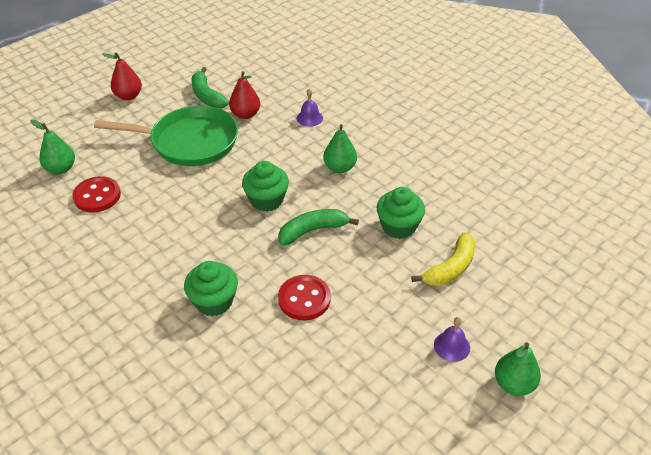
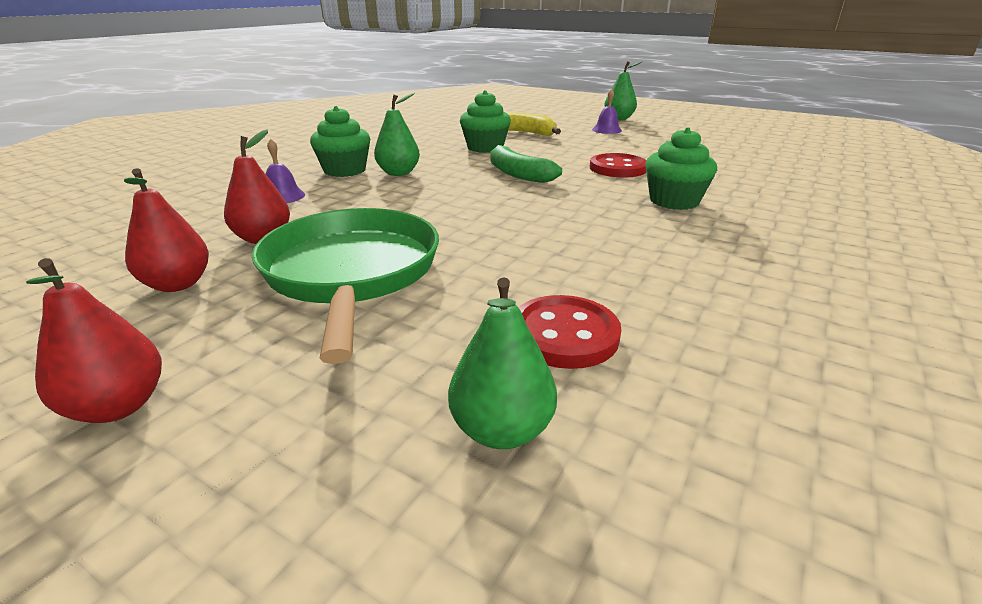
camera: 105 degrees left, 15 degrees down
(207, 96) = (178, 284): green banana -> red pear
(266, 200) = (480, 199): green cupcake -> green cupcake (345, 170)

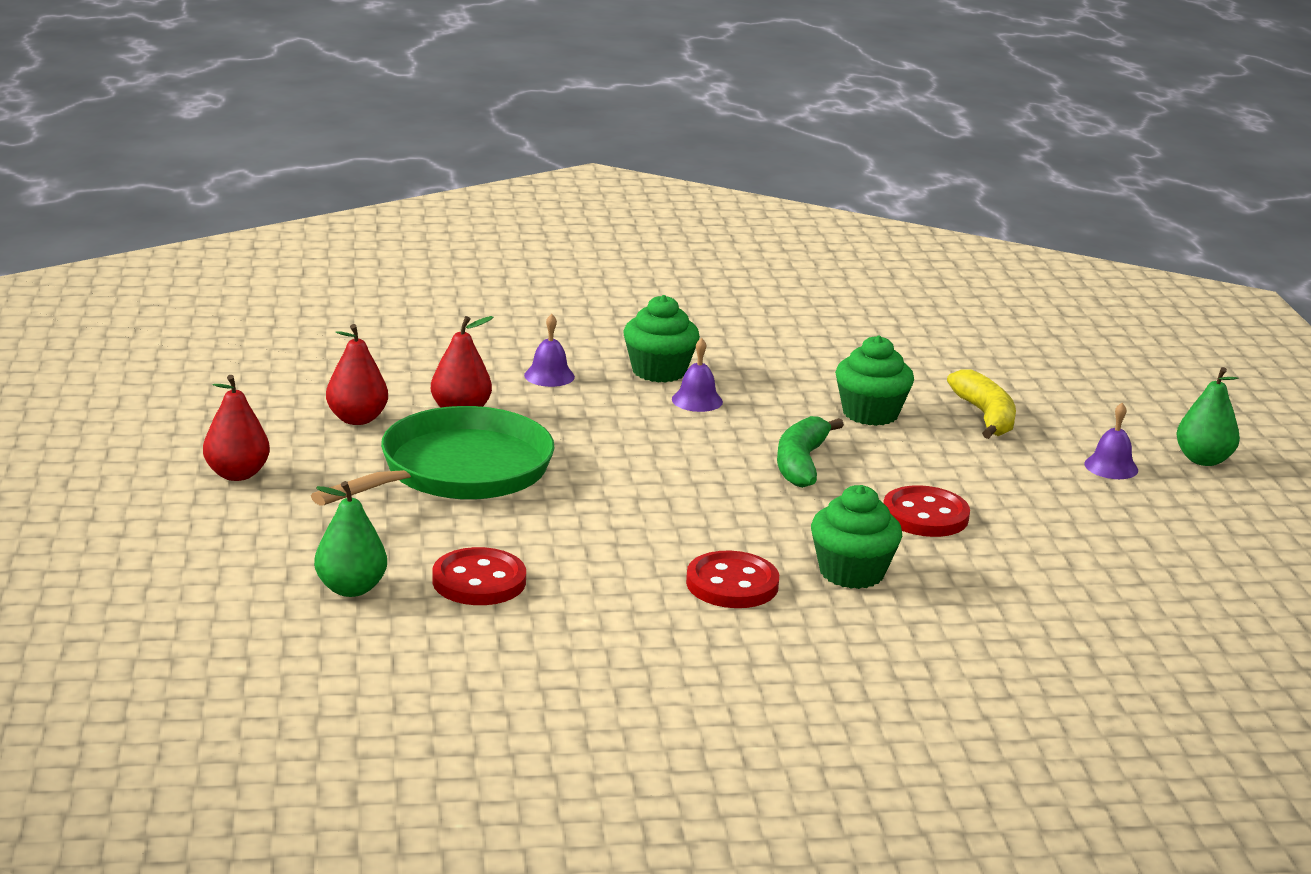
camera: 50 degrees right, 5 degrees down
(398, 173) = (697, 400): green pear -> purple bell
(662, 236) = (732, 584): none -> red button

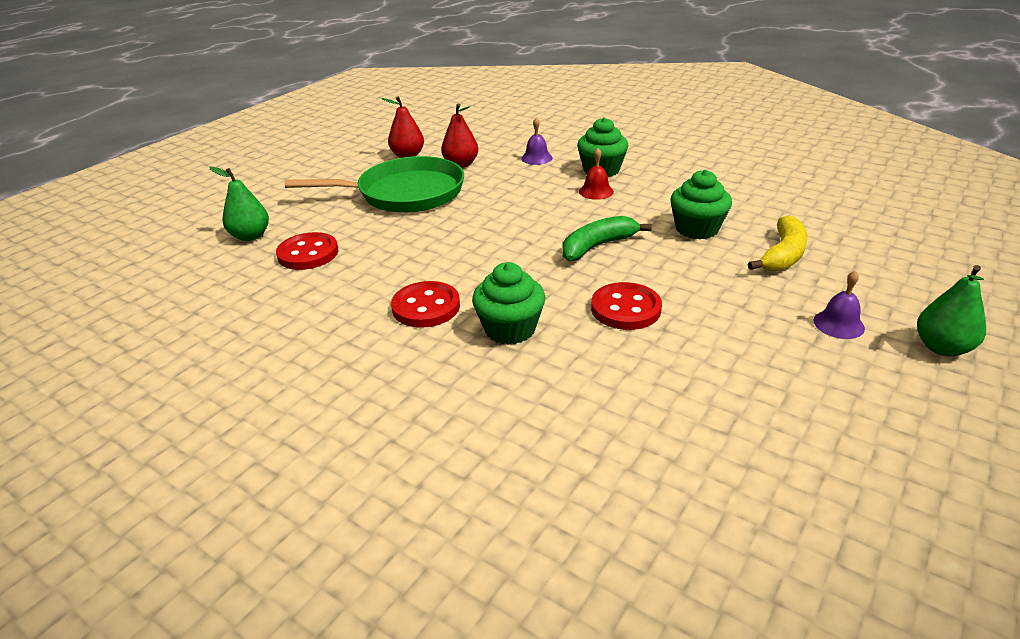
camera: 45 degrees right, 10 degrees up
(237, 474) = (313, 167): red pear -> none
(697, 400) = (596, 191): purple bell -> red bell

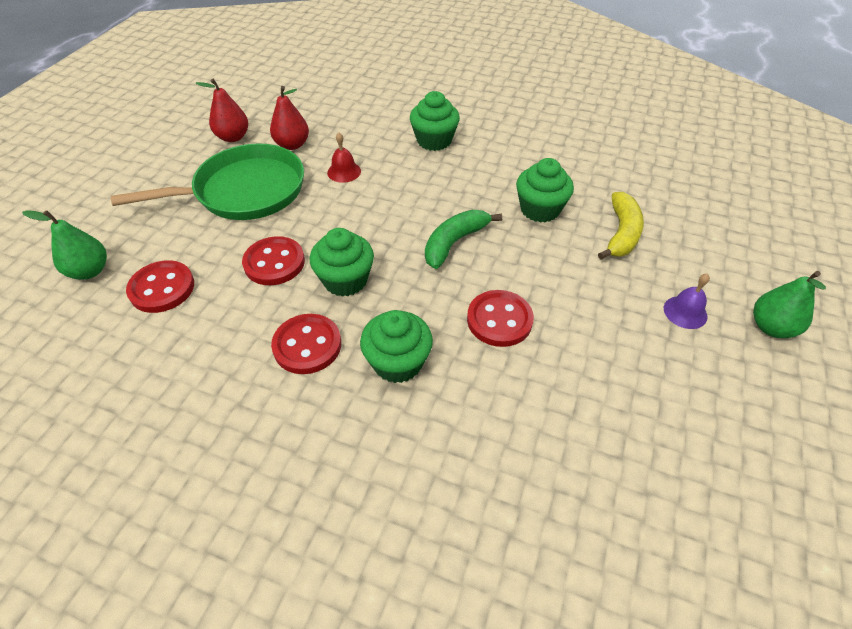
camera: 15 degrees left, 15 degrees up
(415, 245) = (274, 263): none -> red button
(478, 264) = (345, 280): none -> green cupcake
(536, 158) = (367, 129): purple bell -> none
(596, 191) = (436, 170): red bell -> red bell (344, 172)

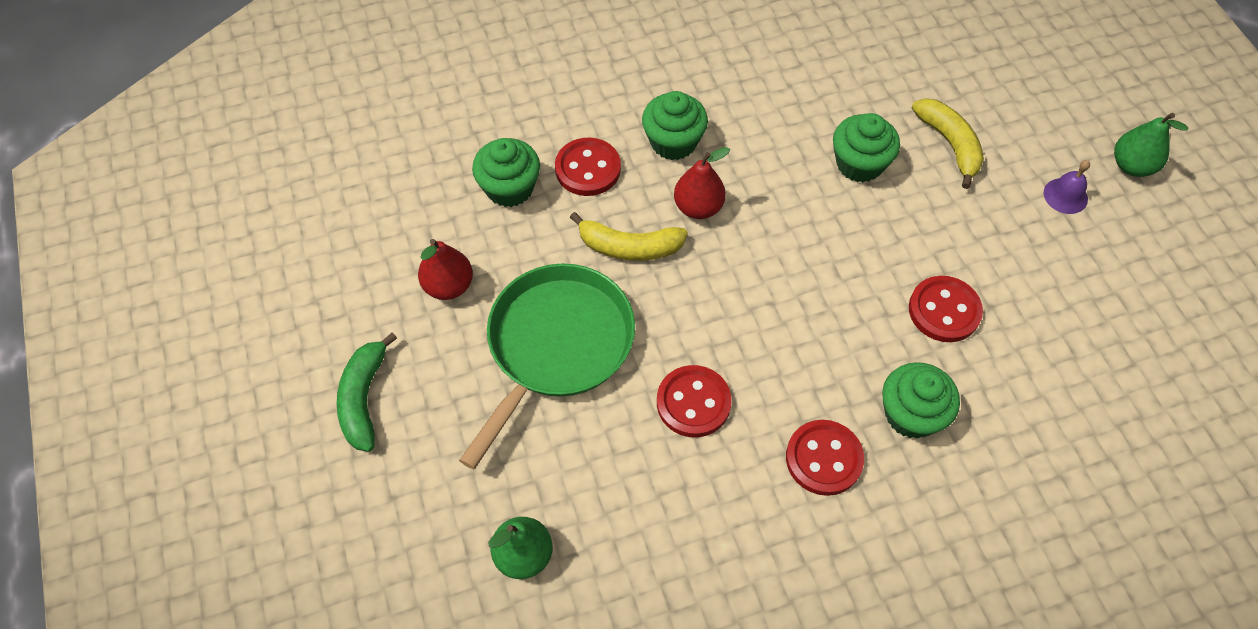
camera: 40 degrees left, 10 degrees up
(162, 288) = (623, 513): red button -> red button (588, 169)
(292, 145) = (530, 250): red pear -> red pear (698, 207)
(344, 172) = (629, 247): red bell -> yellow banana
(345, 280) = (779, 370): green cupcake -> green cupcake (509, 188)
(454, 242) = (826, 257): green banana -> green banana (364, 398)

